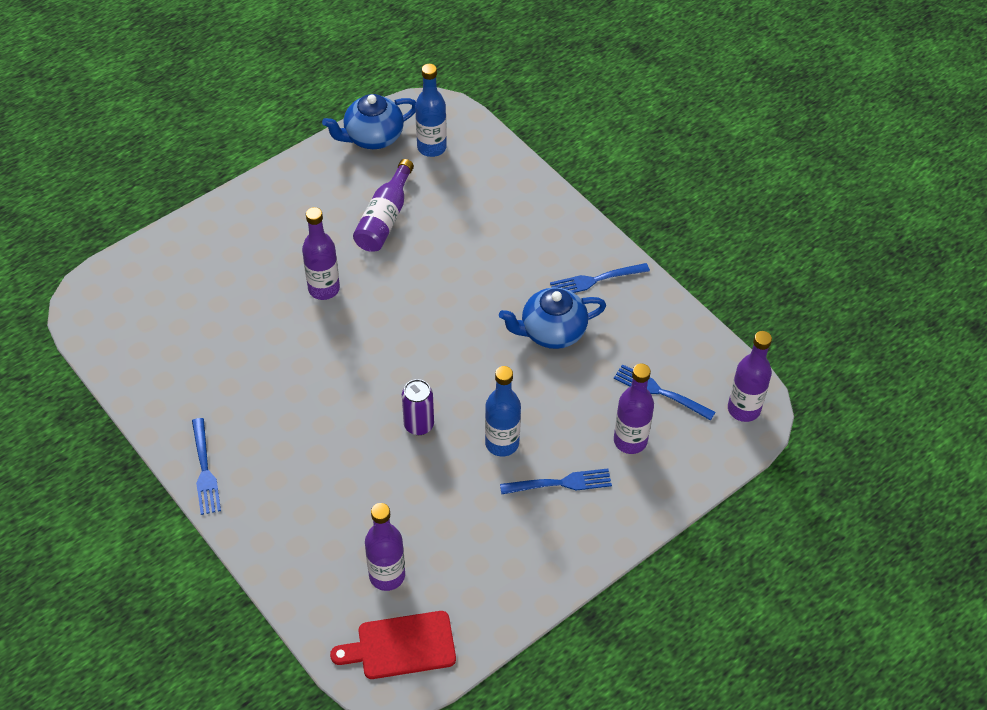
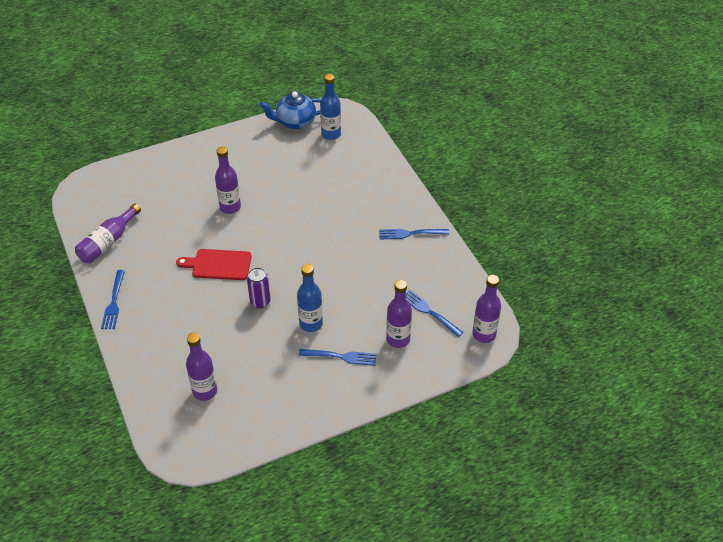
camera: 15 degrees right, 5 degrees down
(385, 218) = (285, 171): purple bottle -> purple bottle (108, 242)
(401, 646) = (197, 437): red cutting board -> red cutting board (218, 265)
(551, 332) = (369, 260): blue teapot -> none

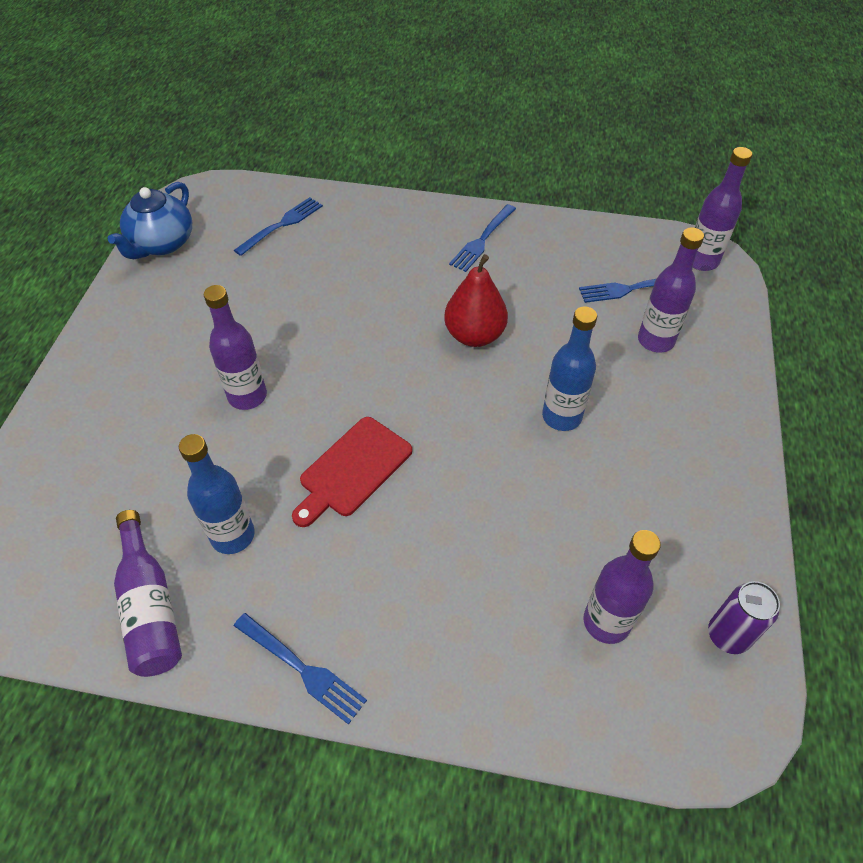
camera: 55 degrees left, 5 degrees up
(260, 301) = (472, 454): purple can -> purple can (727, 635)
(331, 134) = (228, 222): blue bottle -> blue bottle (232, 535)
(336, 265) = (474, 335): none -> red pear
(341, 357) = (647, 414): blue fork -> blue fork (282, 225)

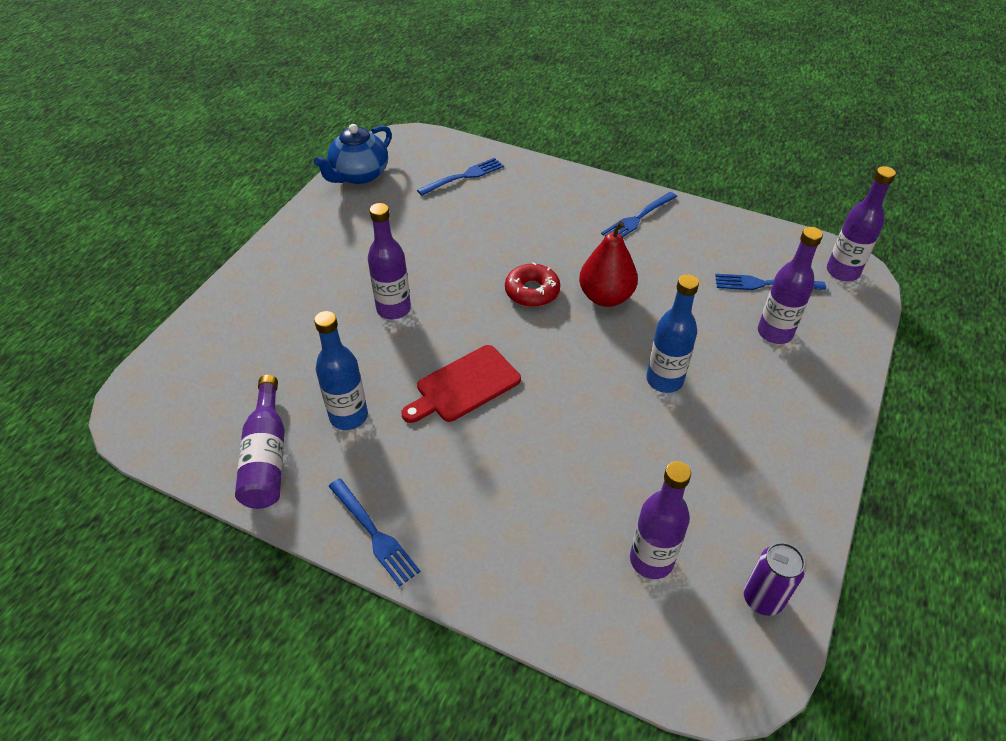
camera: 15 degrees right, 5 degrees down
(395, 344) = (532, 291): none -> red donut

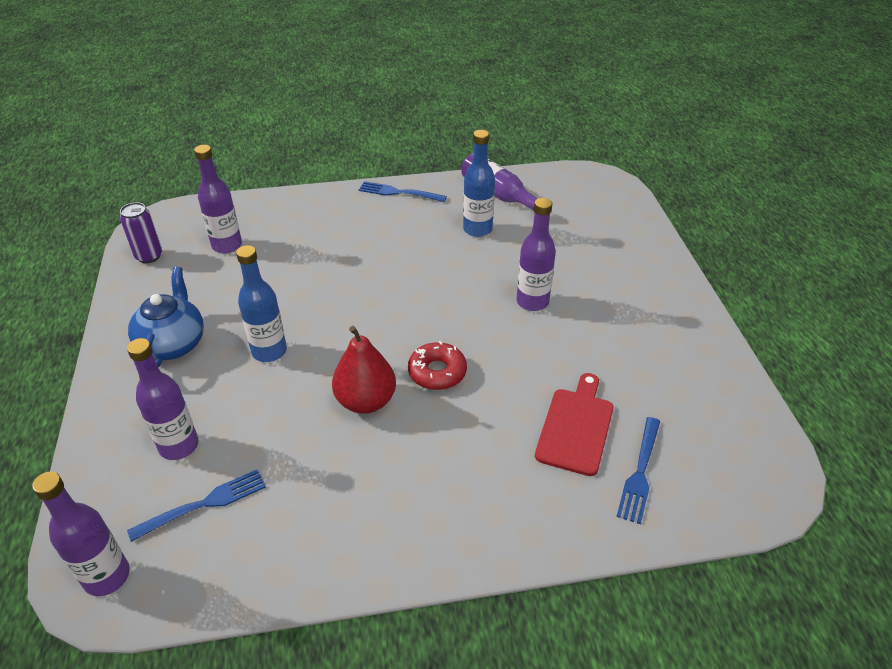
camera: 145 degrees right, 5 degrees down
(359, 175) = (738, 409): blue teapot -> blue teapot (173, 344)
(464, 385) = (422, 278): red cutting board -> red cutting board (576, 427)
(638, 218) = (396, 524): blue fork -> none

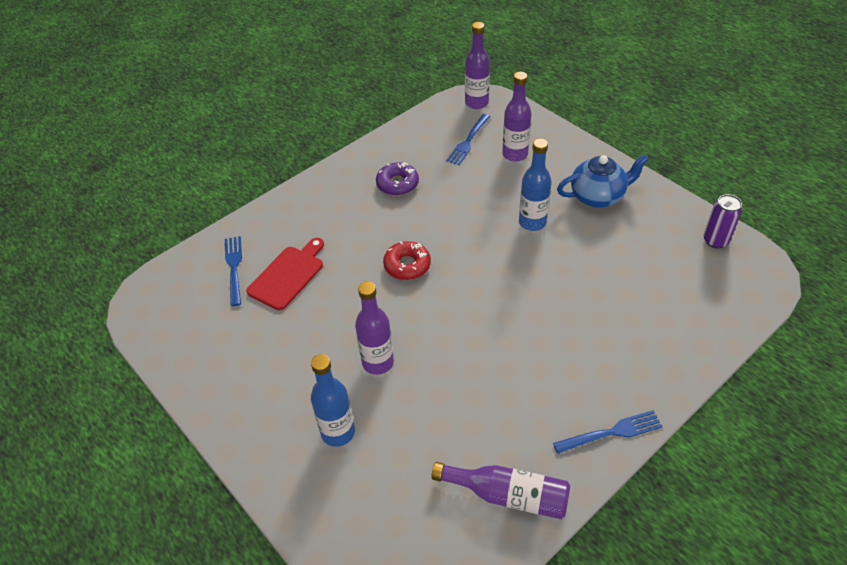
camera: 150 degrees right, 5 degrees up
(173, 344) = (598, 196): blue teapot -> blue teapot turned 75 degrees counterclockwise
(227, 245) = (676, 281): purple bottle -> none
(358, 485) = (397, 184): none -> purple donut
(366, 401) = (436, 225): red pear -> none
(477, 229) = (488, 424): blue bottle -> blue bottle (338, 432)
(576, 427) = (288, 275): red cutting board -> red cutting board turned 135 degrees counterclockwise

